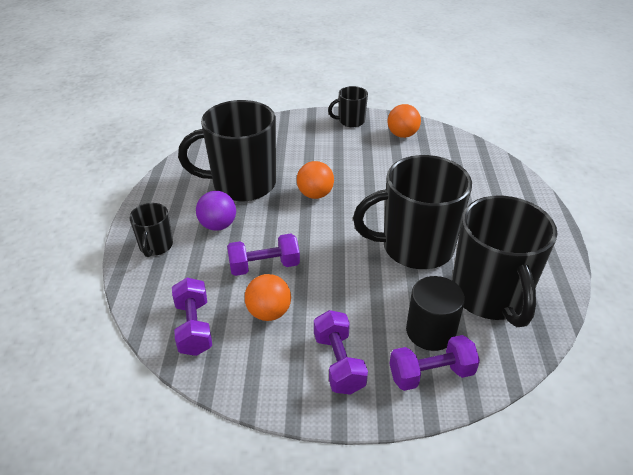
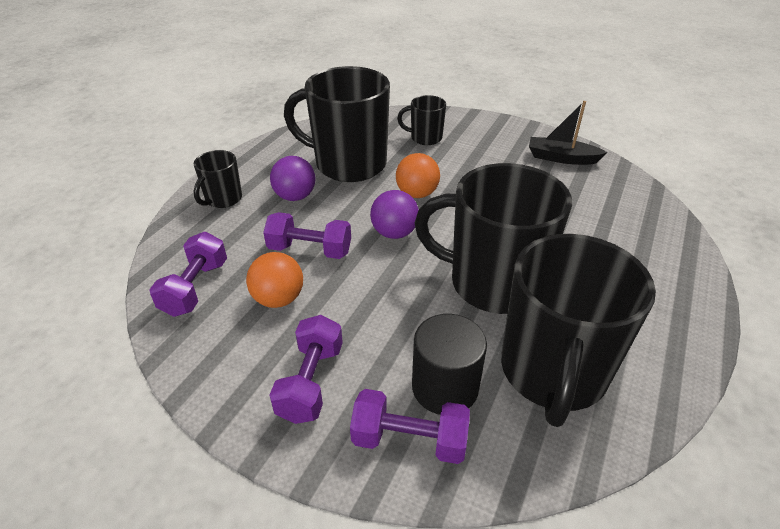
camera: 25 degrees right, 0 degrees up
(320, 232) = (394, 233): none -> purple ball
(350, 121) = (509, 131): black mug -> black mug (425, 138)
(402, 135) = (561, 158): orange ball -> black boat

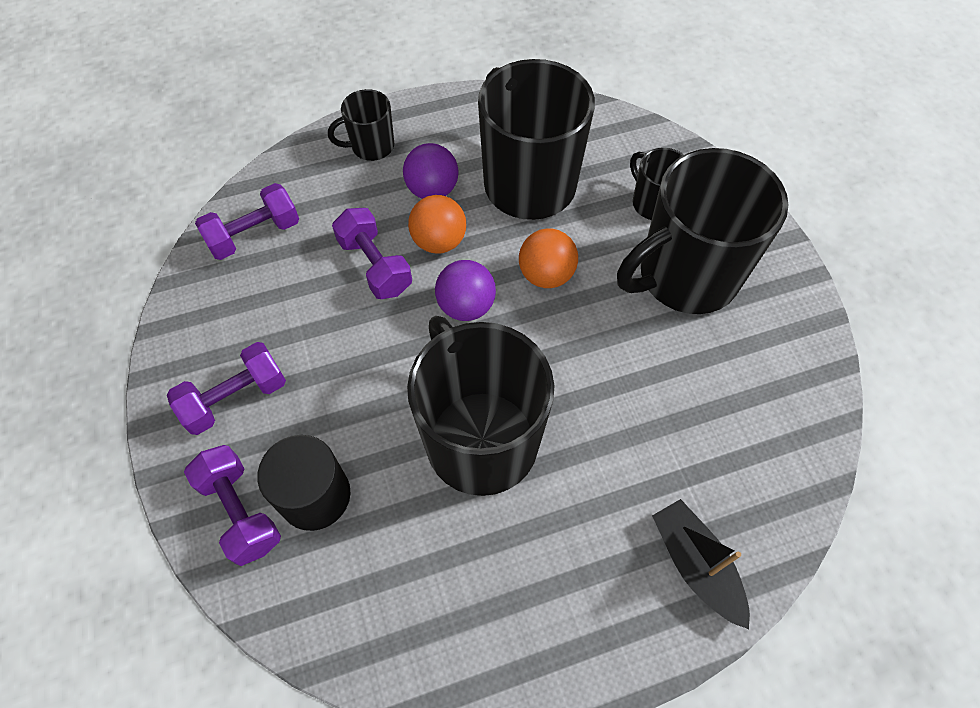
camera: 45 degrees right, 20 degrees up
(278, 299) = (297, 298): orange ball -> orange ball (439, 241)
(552, 372) = (409, 568): black mug -> black mug (685, 276)
(561, 158) = (774, 351): black boat -> black boat (695, 565)

